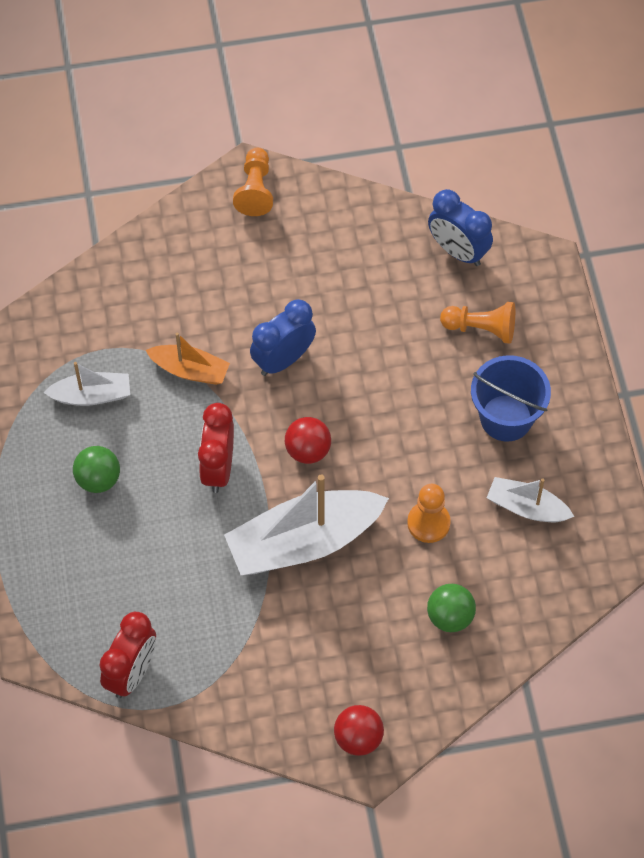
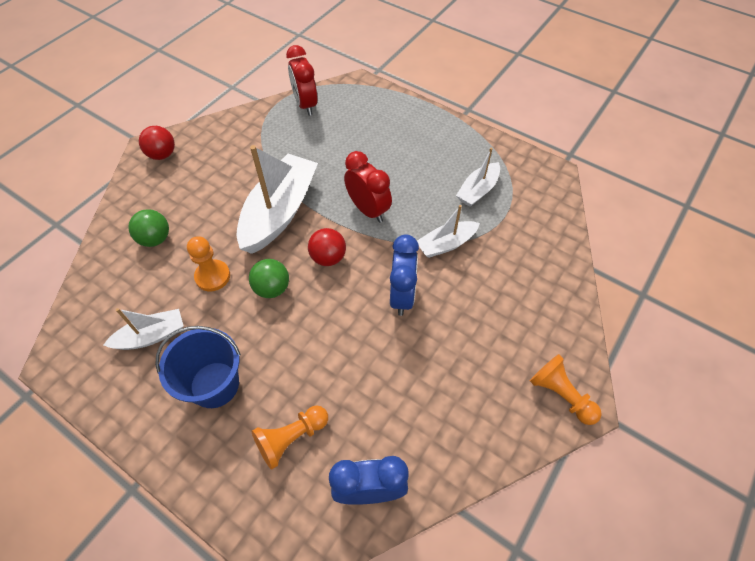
camera: 135 degrees right, 5 degrees down
(98, 479) = (421, 159): green ball -> green ball (272, 288)
(190, 370) = (446, 244): orange boat -> white boat

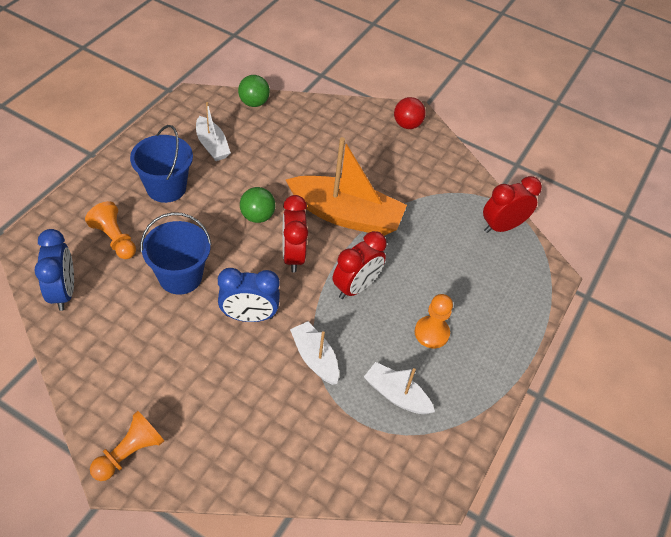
camera: 80 degrees right, 5 degrees down
(155, 239) = (308, 134): green ball -> green ball (254, 103)
(212, 276) = (269, 175): orange pawn -> orange pawn (431, 333)
(279, 212) = (345, 215): white boat -> orange boat
(328, 257) = (293, 255): red ball -> red clock
(351, 361) = (180, 277): none -> blue bucket

